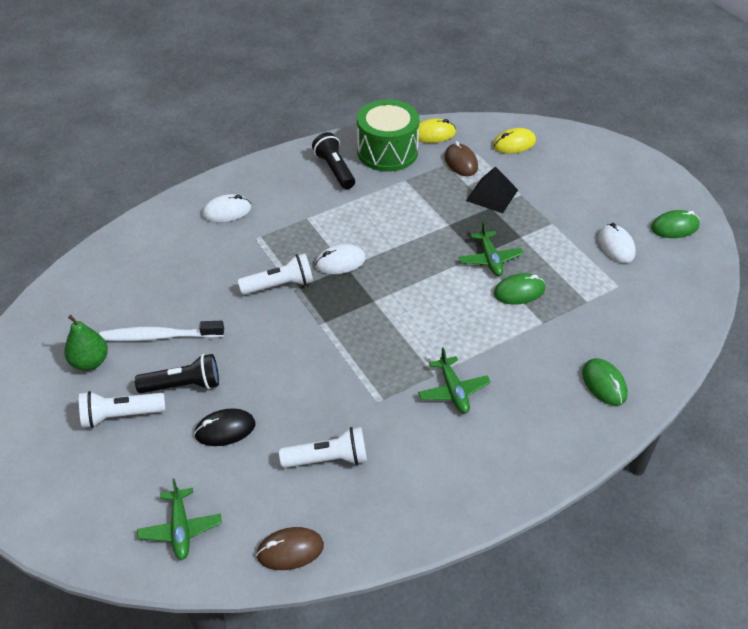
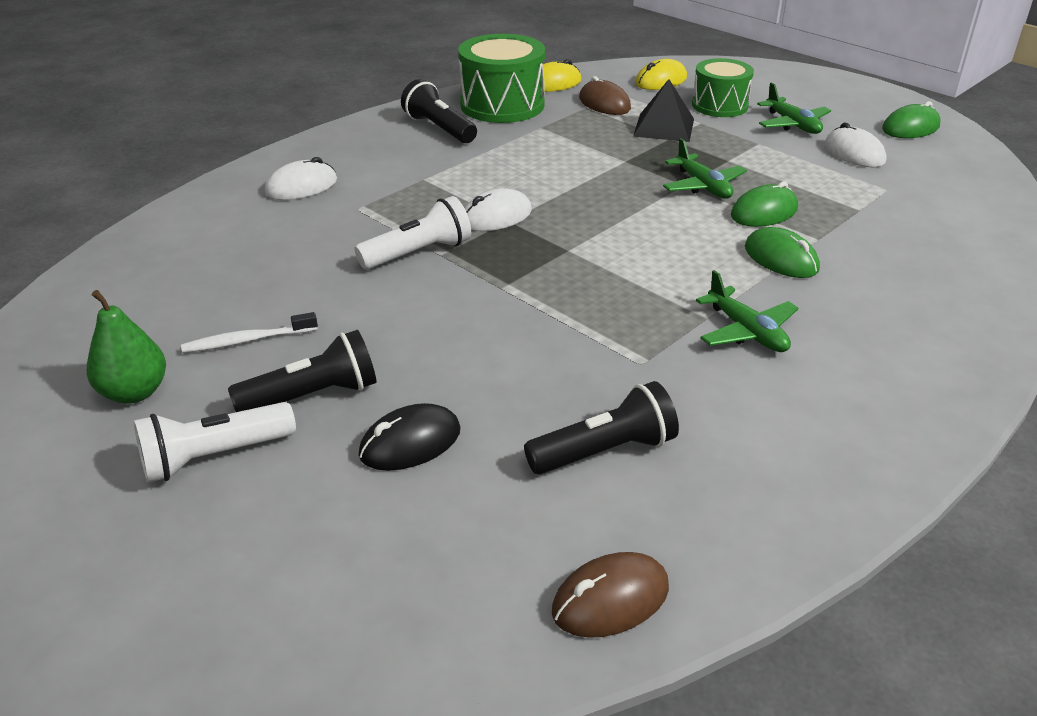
camera: 15 degrees left, 10 degrees down
(159, 336) = (248, 340): white toothbrush -> white toothbrush, size x0.64
(180, 529) = (390, 609): green plane -> green plane (792, 124)
(328, 459) = (605, 451): white flashlight -> black flashlight
(544, 178) = (719, 105): none -> green drum
(604, 384) = (949, 289): green mouse -> green mouse (781, 258)

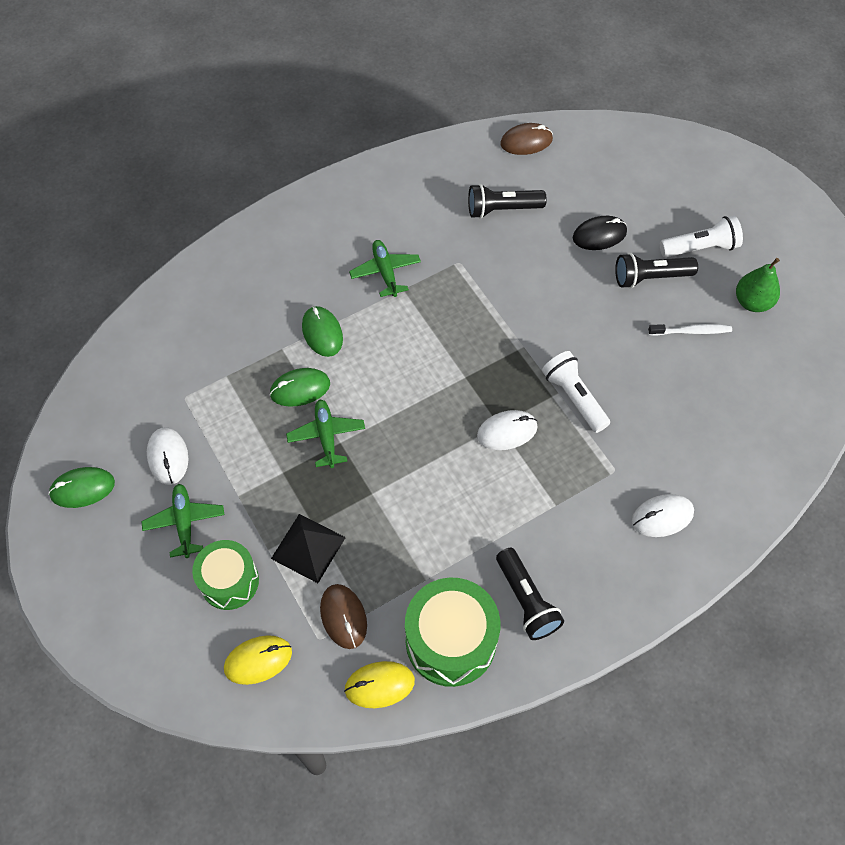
camera: 165 degrees left, 25 degrees up
(418, 253) = (574, 397): white flashlight -> white flashlight turned 75 degrees clockwise

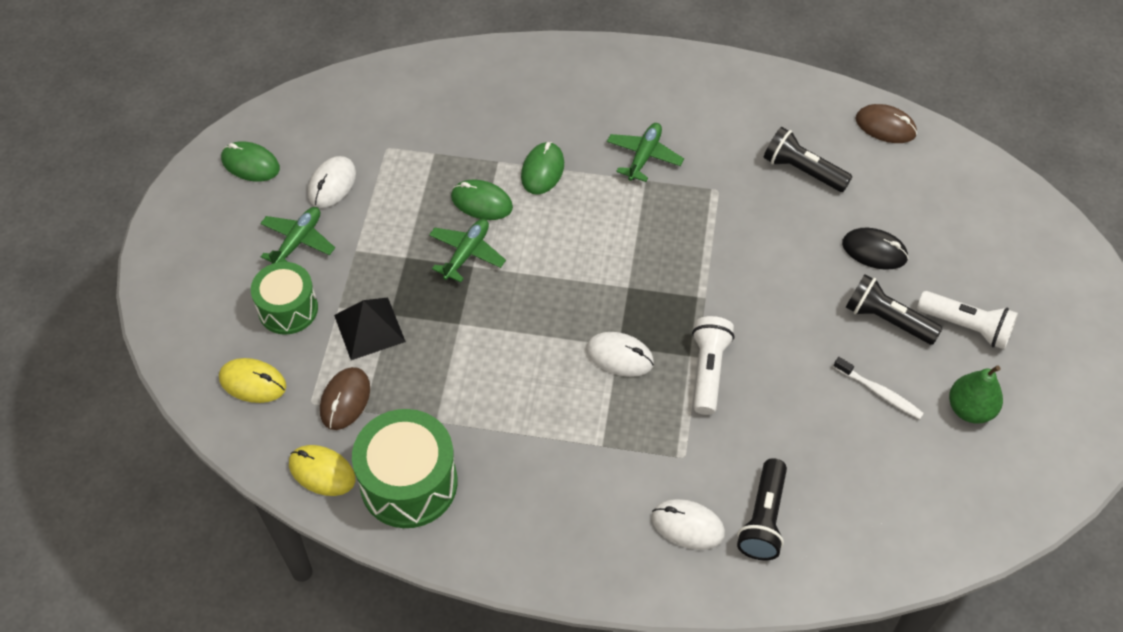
camera: 40 degrees right, 5 degrees down
(526, 600) = (500, 500): black flashlight -> black flashlight (763, 519)

